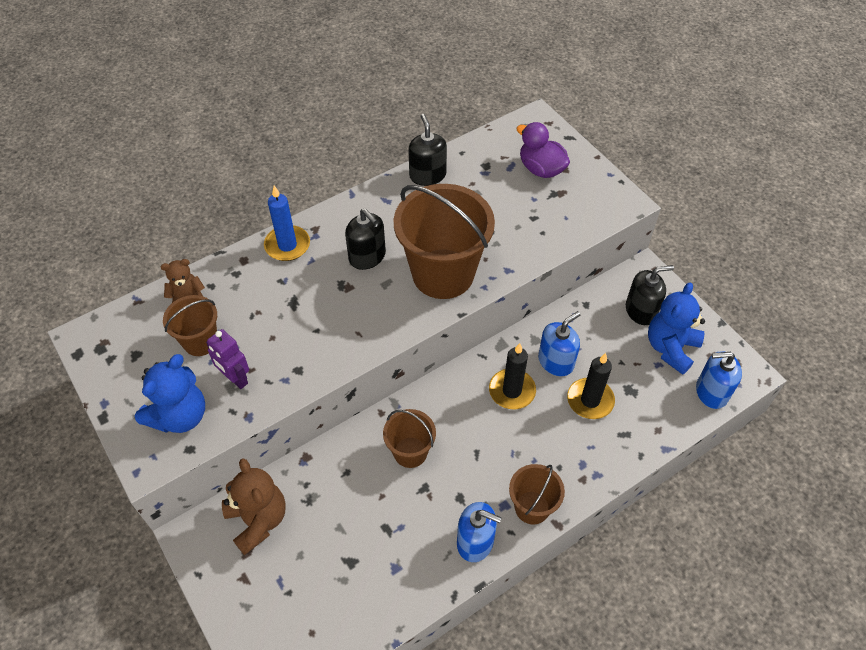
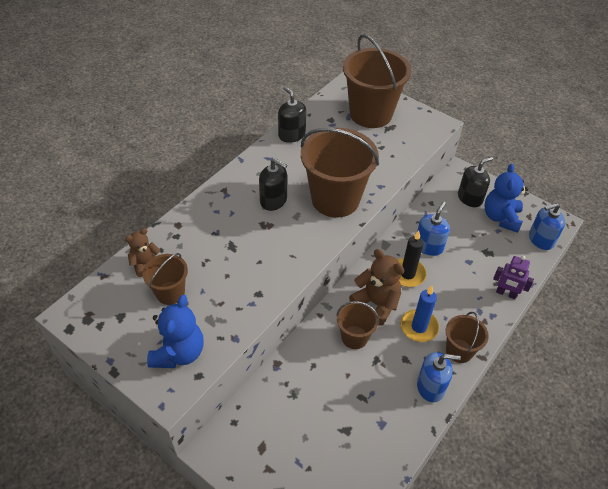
camera: 20 degrees left, 5 degrees down
(235, 378) = (211, 313): purple robot -> purple robot (506, 293)
(258, 520) = (260, 421): brown teddy bear -> brown teddy bear (376, 303)
(287, 245) = (208, 206): blue candle -> blue candle (419, 327)
(541, 169) = (370, 114): purple duck -> brown bucket
(590, 400) = (464, 266): black candle -> none

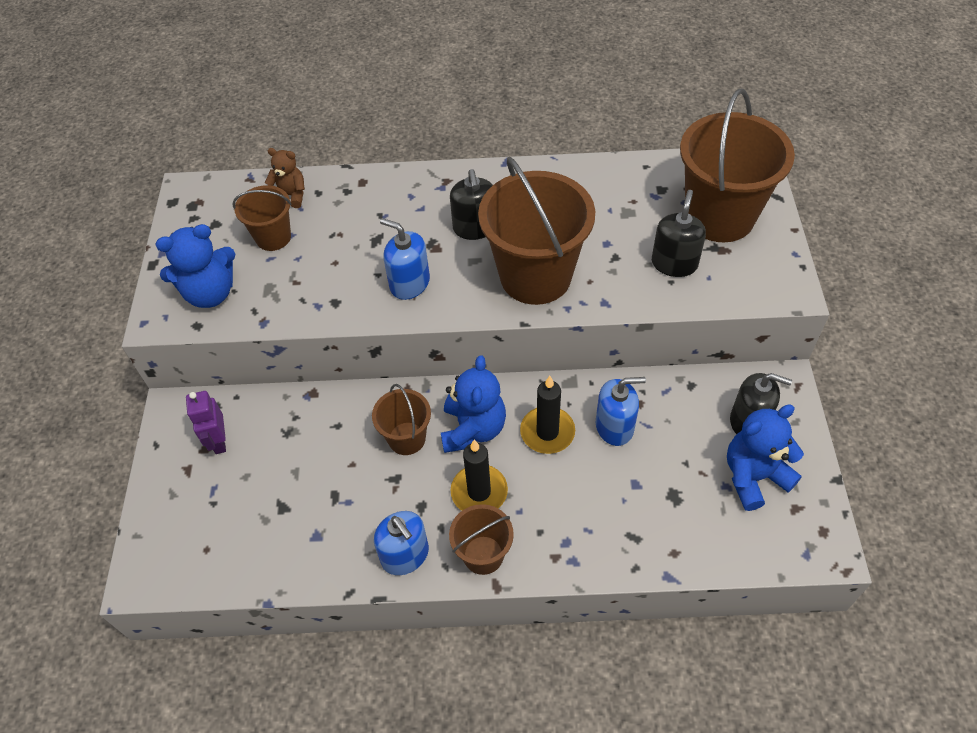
camera: 55 degrees right, 5 degrees up
(291, 135) = (593, 175): black soap dispenser -> black soap dispenser (674, 263)
(376, 303) = (473, 429): brown teddy bear -> blue teddy bear
(419, 327) = (479, 492): blue candle -> black candle
(506, 293) = (624, 556): purple robot -> purple robot (219, 441)
(541, 239) = (767, 546): blue soap dispenser -> blue soap dispenser (409, 283)

